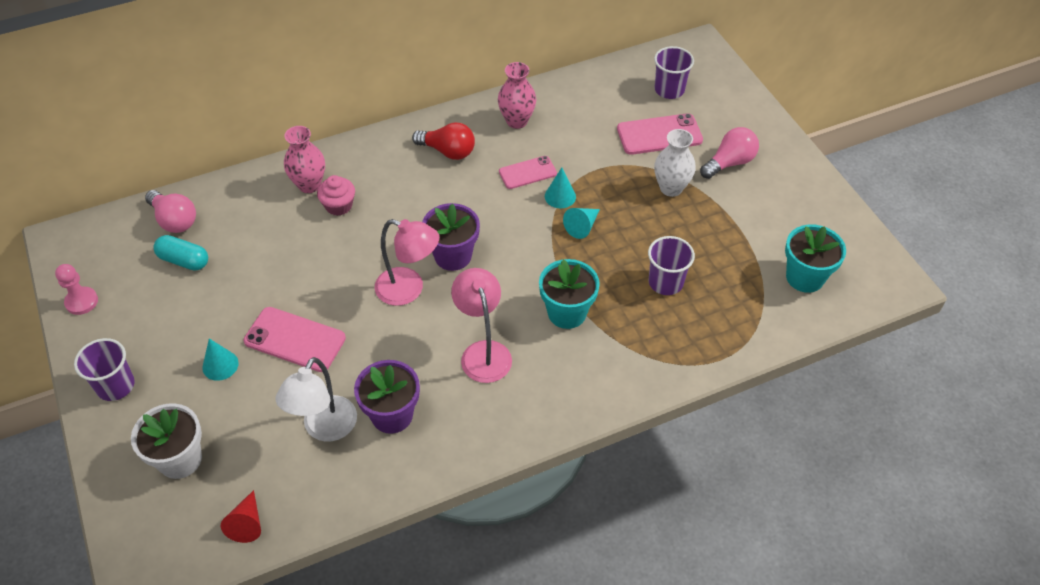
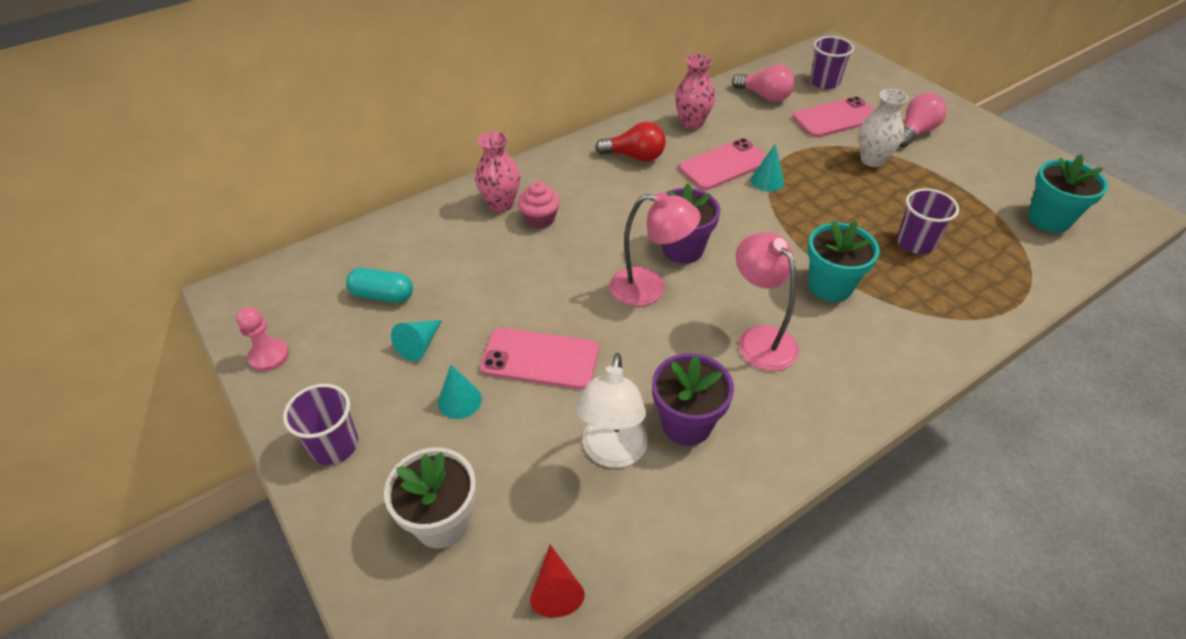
camera: 10 degrees left, 5 degrees down
(174, 220) = (360, 257): pink light bulb -> pink light bulb (764, 96)
(527, 172) = (724, 165): pink phone -> pink phone, size x1.53
(582, 226) = (803, 204): turquoise cone -> turquoise cone (420, 345)

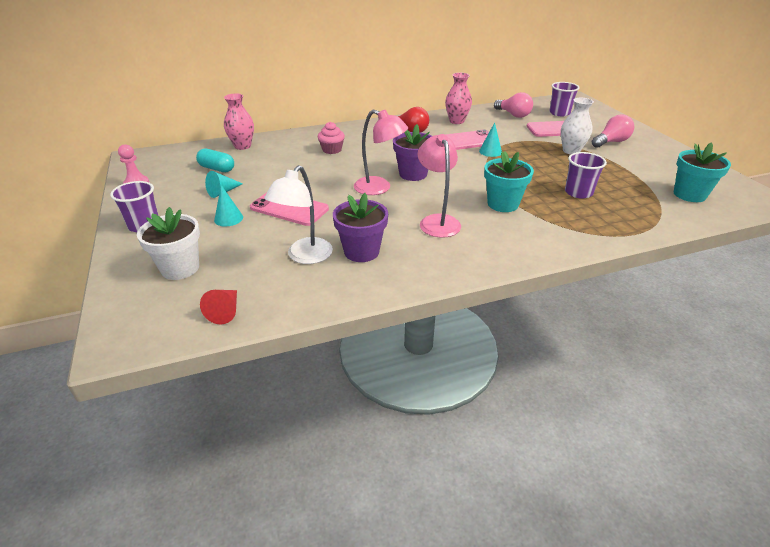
camera: 15 degrees right, 10 degrees down
(501, 204) = (312, 141): pink vase -> pink vase (242, 146)

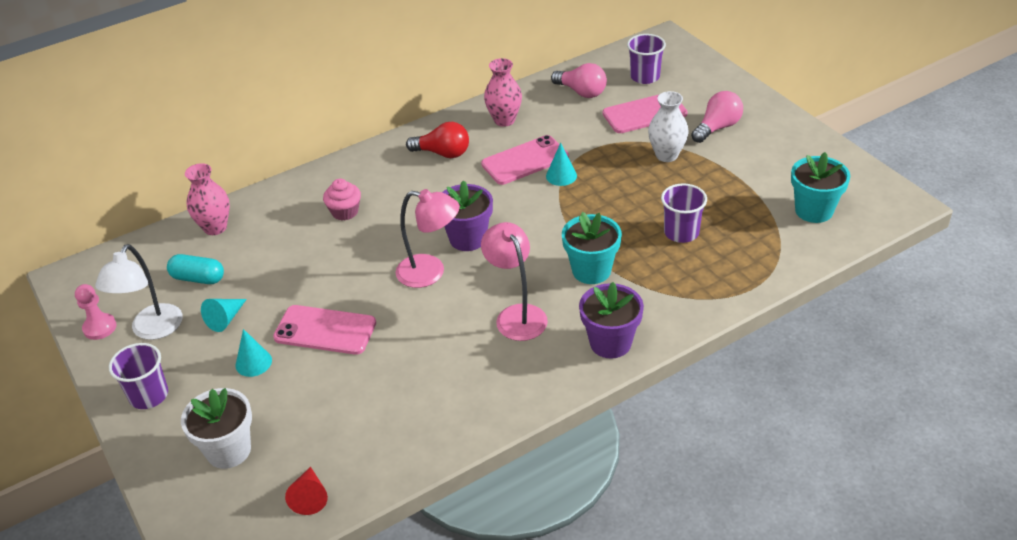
camera: 10 degrees left, 5 degrees up
(304, 256) = (372, 402): white lamp -> white lamp (152, 330)
(361, 251) = (437, 381): purple flower pot -> purple flower pot (610, 343)

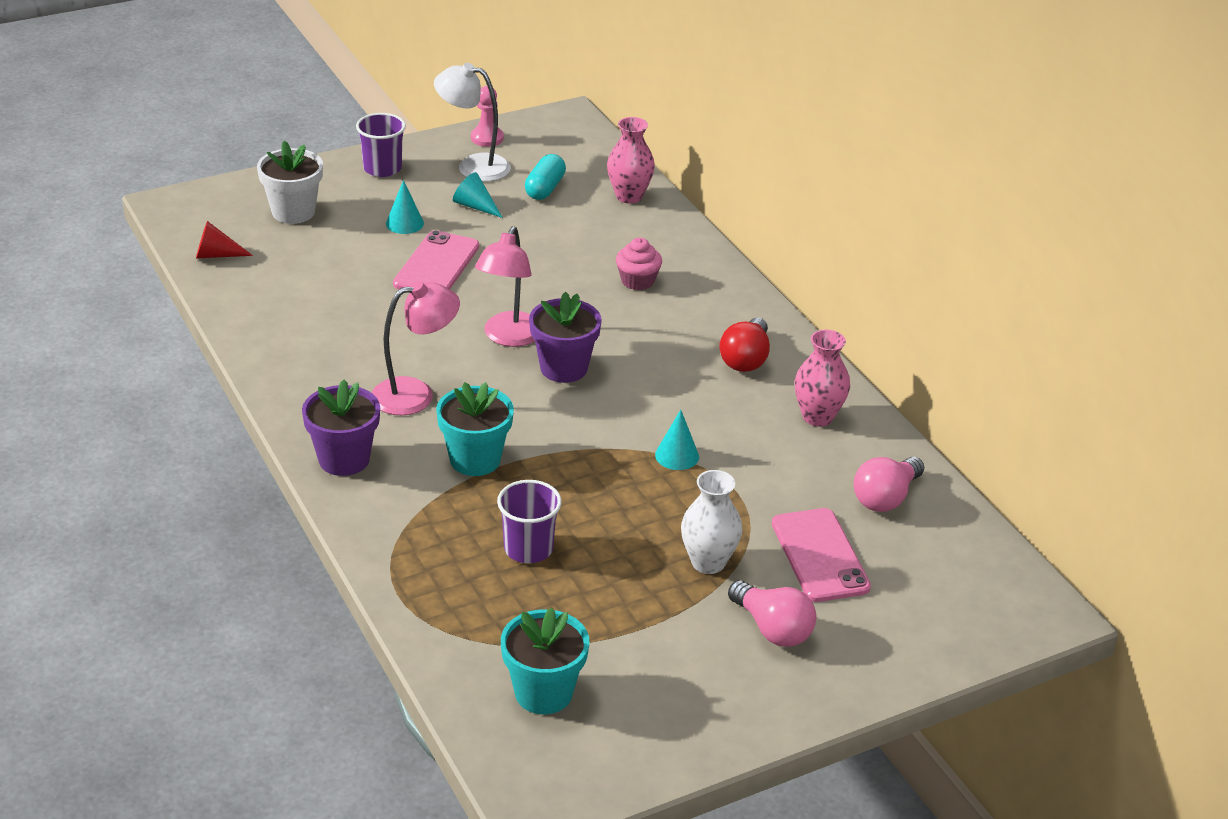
camera: 90 degrees right, 5 degrees down
(525, 160) = (717, 427): pink phone -> none
(645, 77) = (926, 571): purple cup -> none

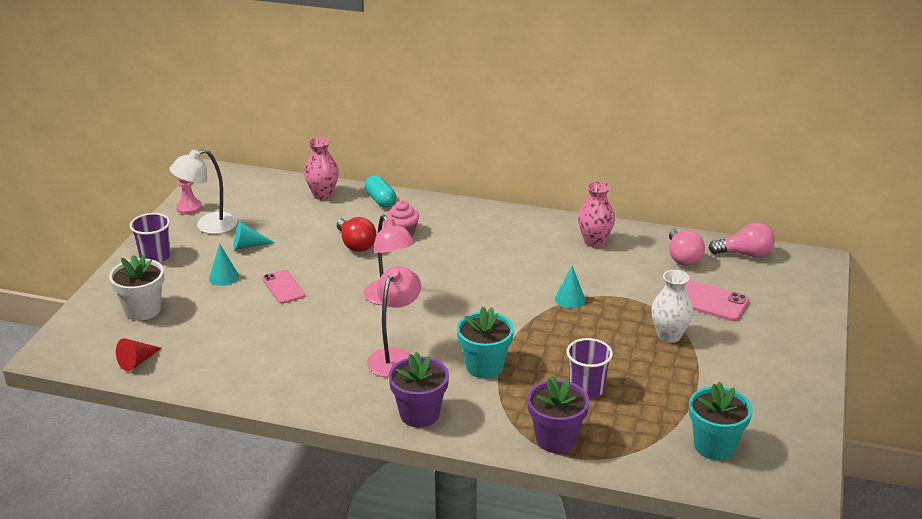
camera: 45 degrees left, 5 degrees down
(436, 265) = (283, 287): pink phone -> pink phone, size x0.65
(545, 188) = (271, 215): turquoise capsule -> turquoise capsule (380, 200)
(563, 368) = (444, 295): purple flower pot -> purple flower pot (556, 439)
(745, 359) = (518, 236): red light bulb -> red light bulb (356, 244)
(772, 629) = (744, 344): pink light bulb -> pink light bulb (744, 254)

